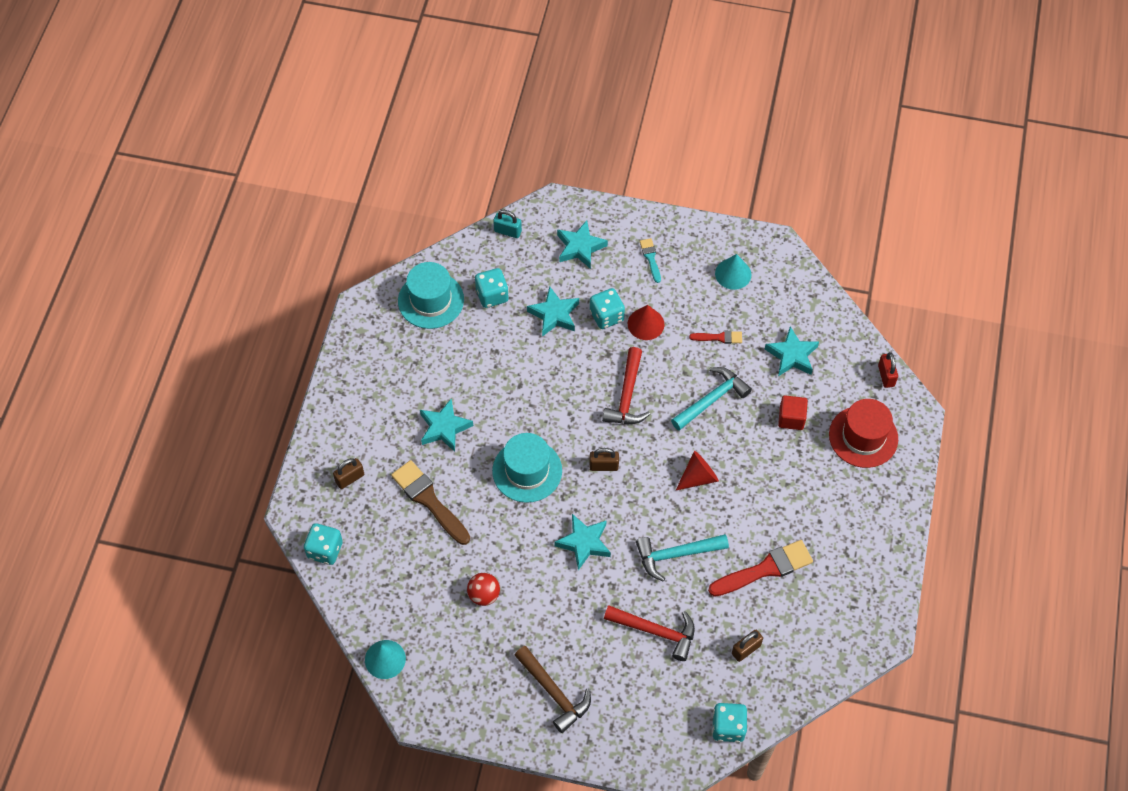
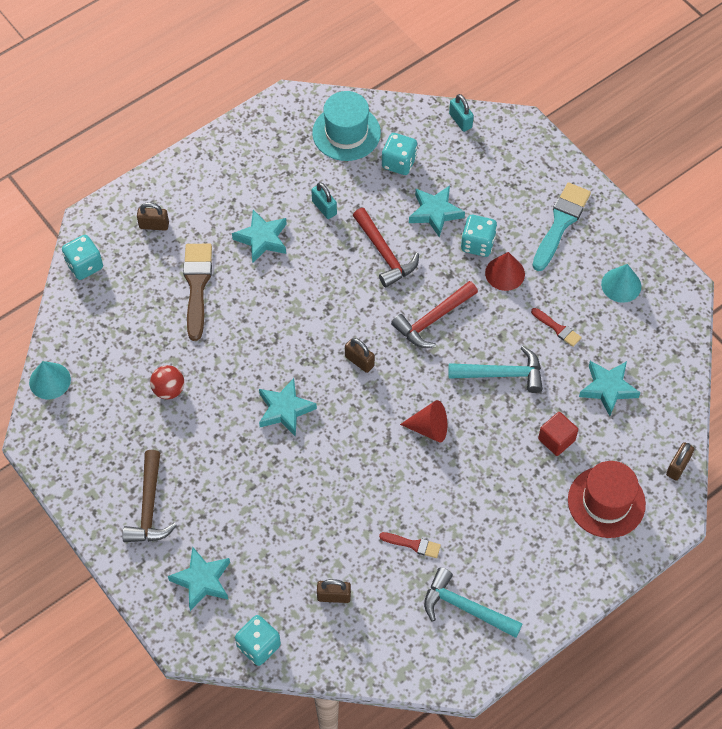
camera: 40 degrees right, 0 degrees up
(468, 370) = (324, 208): none -> turquoise padlock
(527, 471) = (294, 319): turquoise hat -> none
(580, 247) = (508, 174): turquoise star -> turquoise star (202, 581)
(650, 258) = (561, 223): turquoise brush -> turquoise brush, size x1.93
(655, 631) = (274, 523): red hammer -> red hammer (384, 253)
(676, 554) = (350, 476): turquoise hammer -> turquoise hammer (465, 608)
(765, 569) = (413, 545): red brush -> red brush, size x0.52
(886, 376) = (677, 466): red padlock -> brown padlock

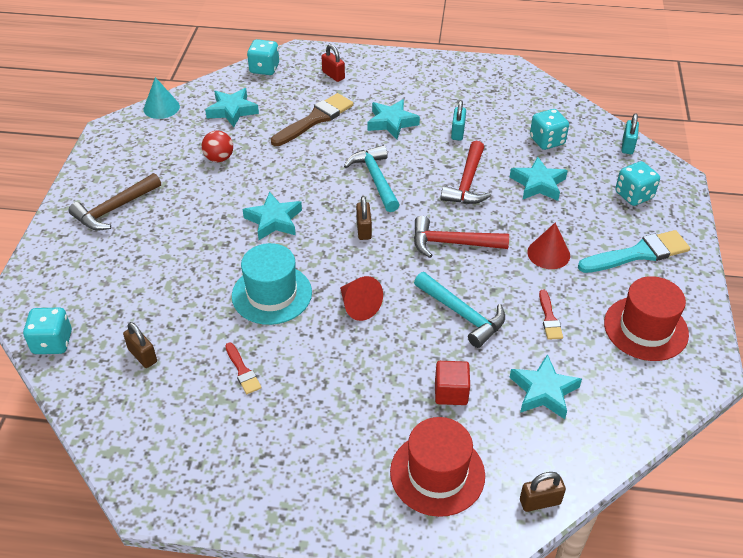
camera: 45 degrees right, 15 degrees down
(154, 225) = (333, 75): brown padlock -> red padlock
(202, 581) = (80, 274): turquoise star -> turquoise star (232, 111)
(346, 133) = (528, 104): turquoise hat -> turquoise hat (272, 294)
(465, 608) = (220, 449): turquoise hammer -> turquoise hammer (375, 179)
(477, 244) = (548, 222): turquoise dice -> turquoise dice (634, 195)
(621, 285) = (645, 328): turquoise cone -> red hat

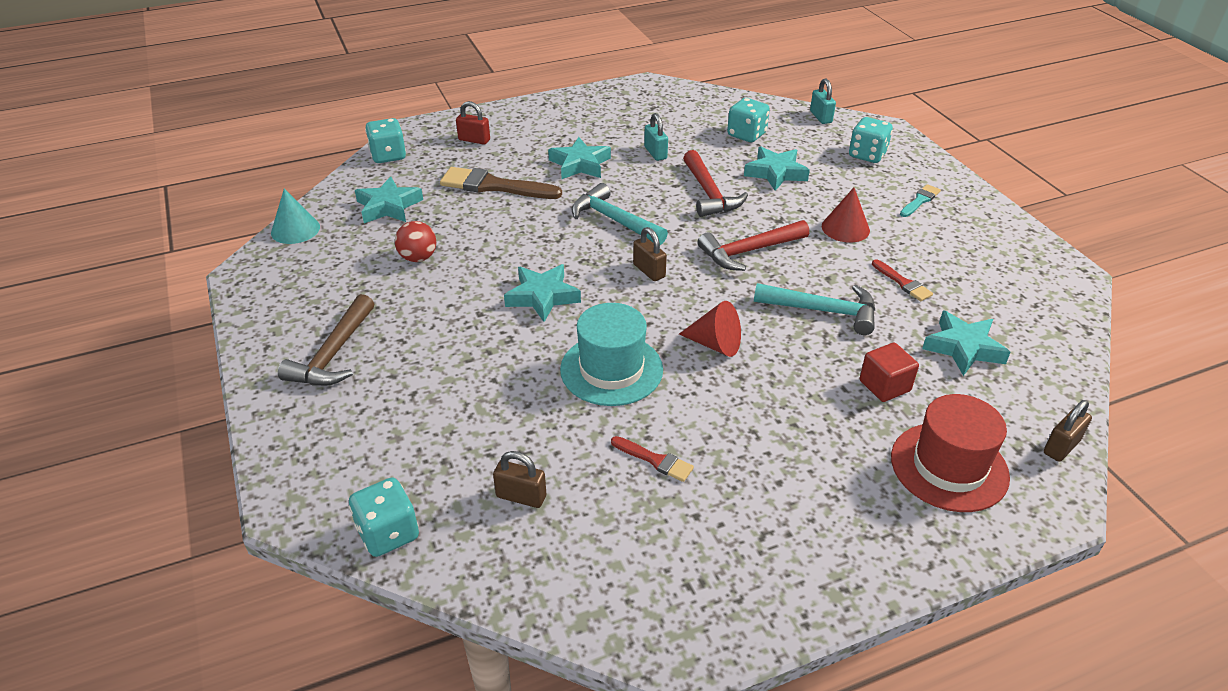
camera: 30 degrees left, 5 degrees down
(315, 119) = (494, 186): brown brush -> brown brush turned 90 degrees counterclockwise
(638, 253) = (920, 200): turquoise brush -> turquoise brush, size x0.52
(645, 328) = (989, 259): red hat -> none

